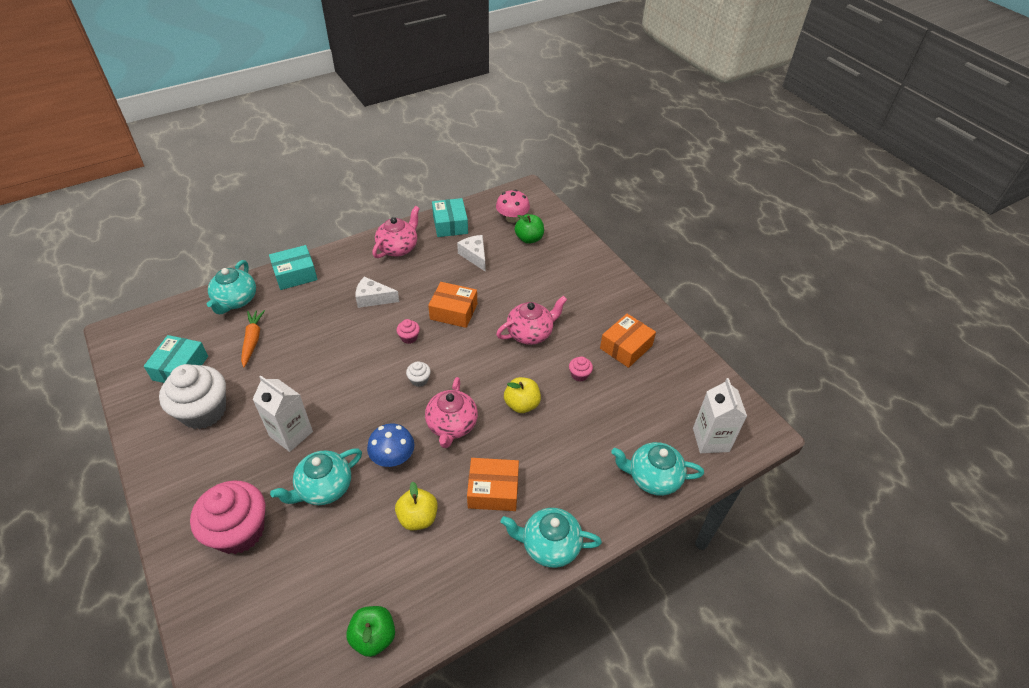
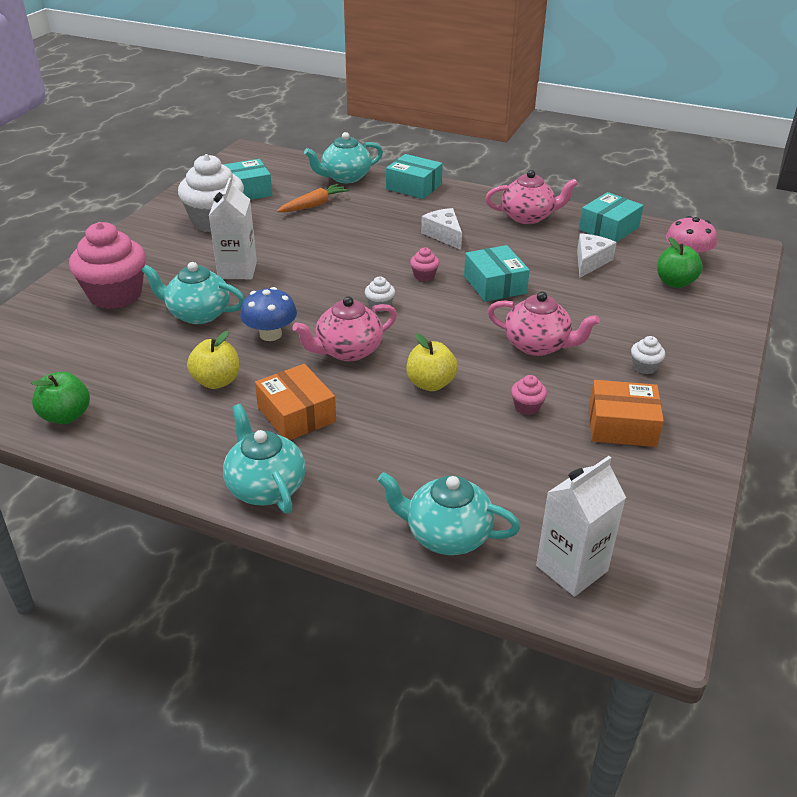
camera: 55 degrees right, 10 degrees down
(453, 311) = (495, 284): orange box -> turquoise box
(588, 304) = (644, 367): none -> white cupcake
(652, 478) = (446, 535): turquoise teapot -> turquoise teapot turned 45 degrees counterclockwise

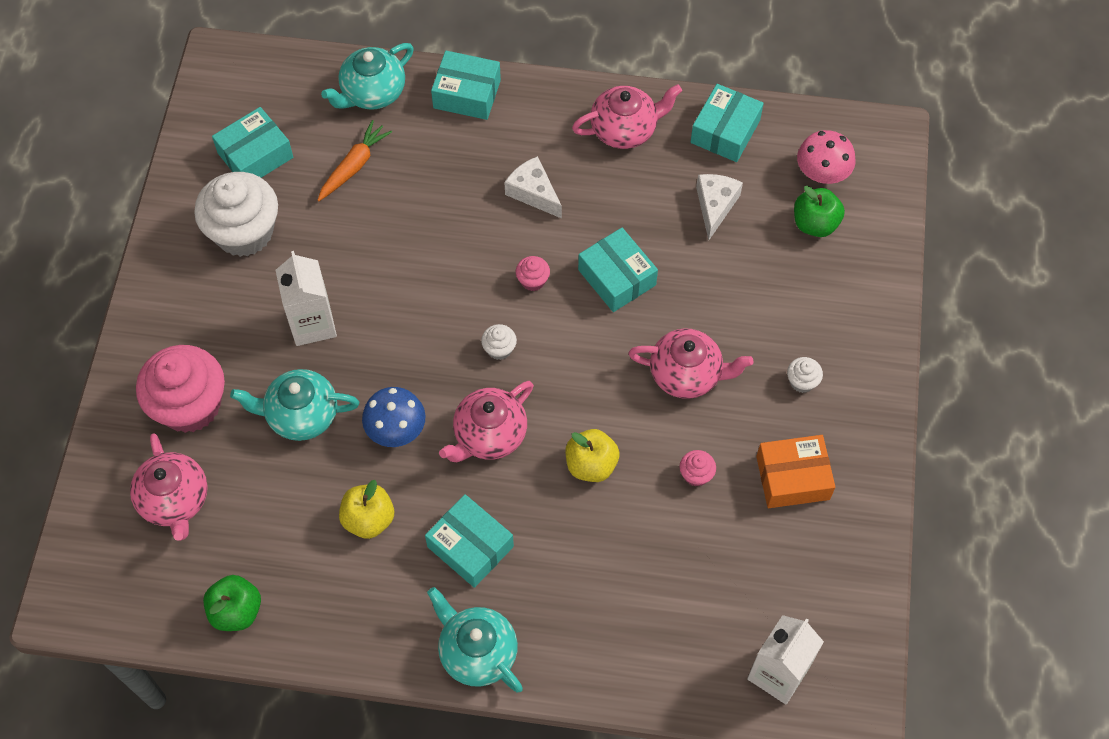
camera: 15 degrees left, 25 degrees up
(65, 342) = (175, 500): none -> pink teapot
(296, 414) = (470, 546): orange box -> turquoise box
(446, 535) = (661, 665): turquoise teapot -> none

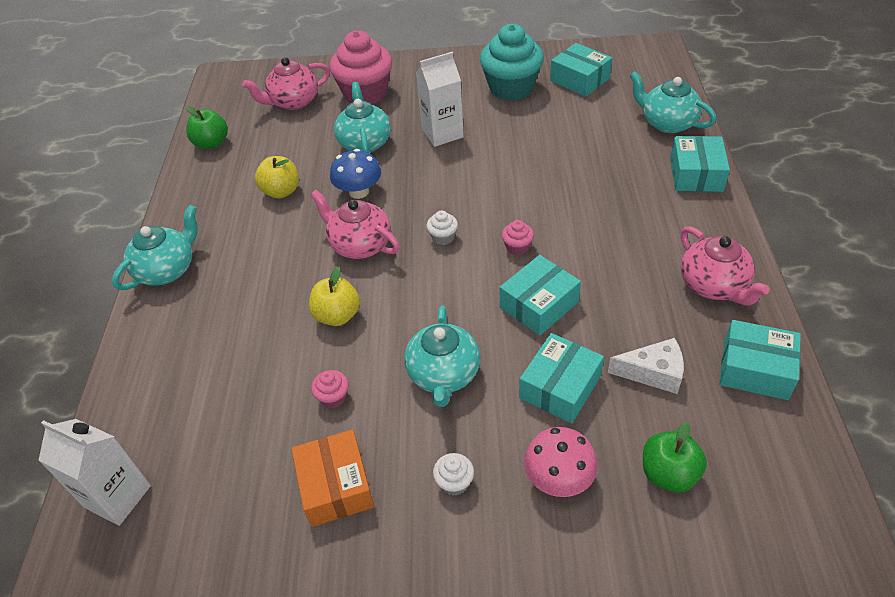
camera: 85 degrees right, 15 degrees down
(244, 232) = (511, 88): white cupcake -> turquoise cupcake
(354, 166) = (592, 127): orange carrot -> none
(470, 546) = (258, 250): turquoise box -> turquoise box (560, 387)
(533, 193) = (610, 232): white cheese -> none
(687, 374) = (443, 375): pink teapot -> turquoise teapot
(822, 173) = (745, 474): pink mushroom -> pink mushroom (558, 478)

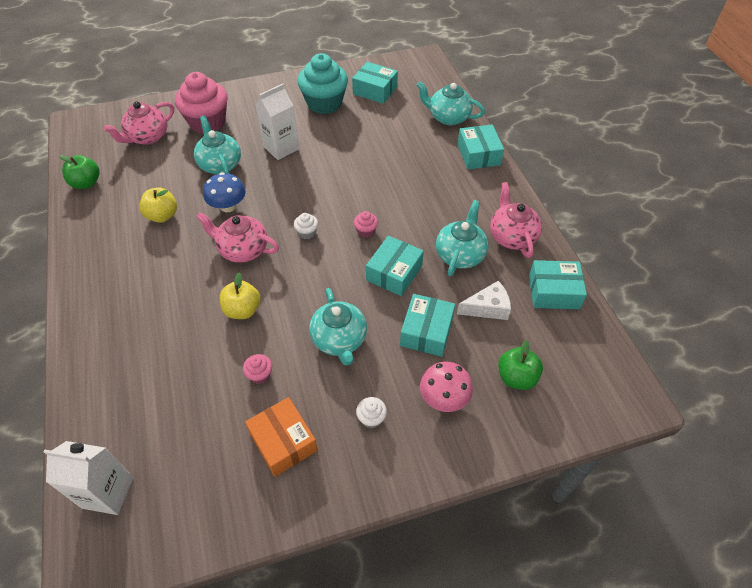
camera: 20 degrees left, 5 degrees up
(167, 270) = (84, 298): turquoise teapot -> turquoise teapot (460, 254)
(714, 285) = (512, 236): pink teapot -> pink teapot turned 150 degrees counterclockwise

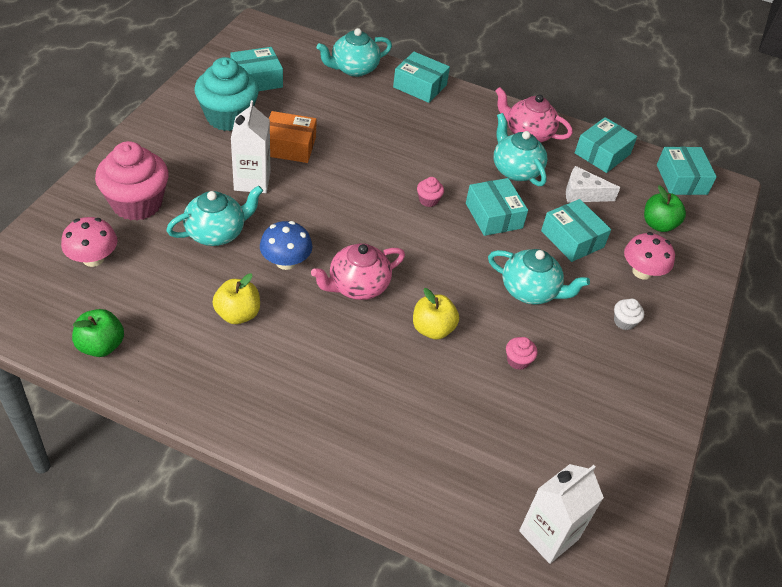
camera: 55 degrees left, 5 degrees down
(147, 137) = (93, 259): pink teapot -> pink mushroom
(220, 164) = (217, 232): turquoise teapot -> turquoise teapot turned 135 degrees clockwise
(283, 442) = (600, 386): orange box -> orange box (289, 146)
(307, 233) = (387, 234): white cupcake -> none
(487, 308) = (583, 194): white cheese -> white cheese turned 105 degrees counterclockwise
(598, 361) = (681, 179): none -> turquoise box

